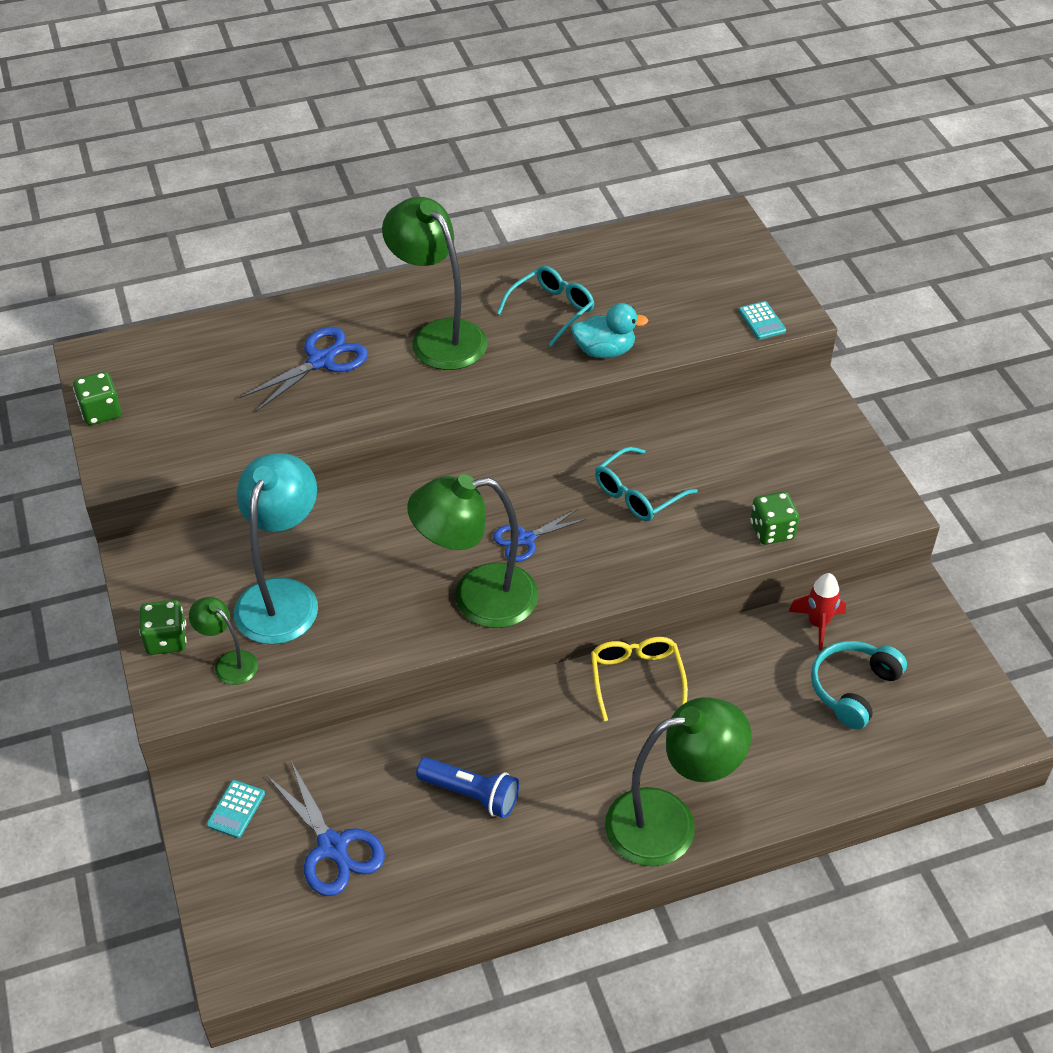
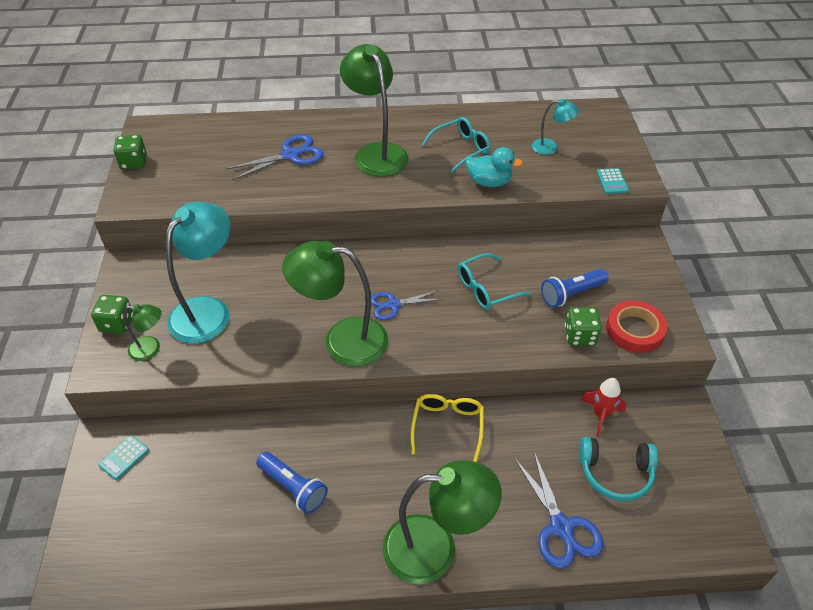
camera: 15 degrees right, 0 degrees up
(229, 663) = (151, 349): green lamp -> green lamp turned 135 degrees clockwise
(332, 847) = (178, 504): blue scissors -> blue scissors (561, 527)
(669, 286) = (551, 147): none -> turquoise lamp
(746, 480) = (571, 294): none -> blue flashlight
(835, 510) = (634, 330): none -> red tape
(853, 689) = (615, 473): turquoise headphones -> turquoise headphones turned 135 degrees counterclockwise

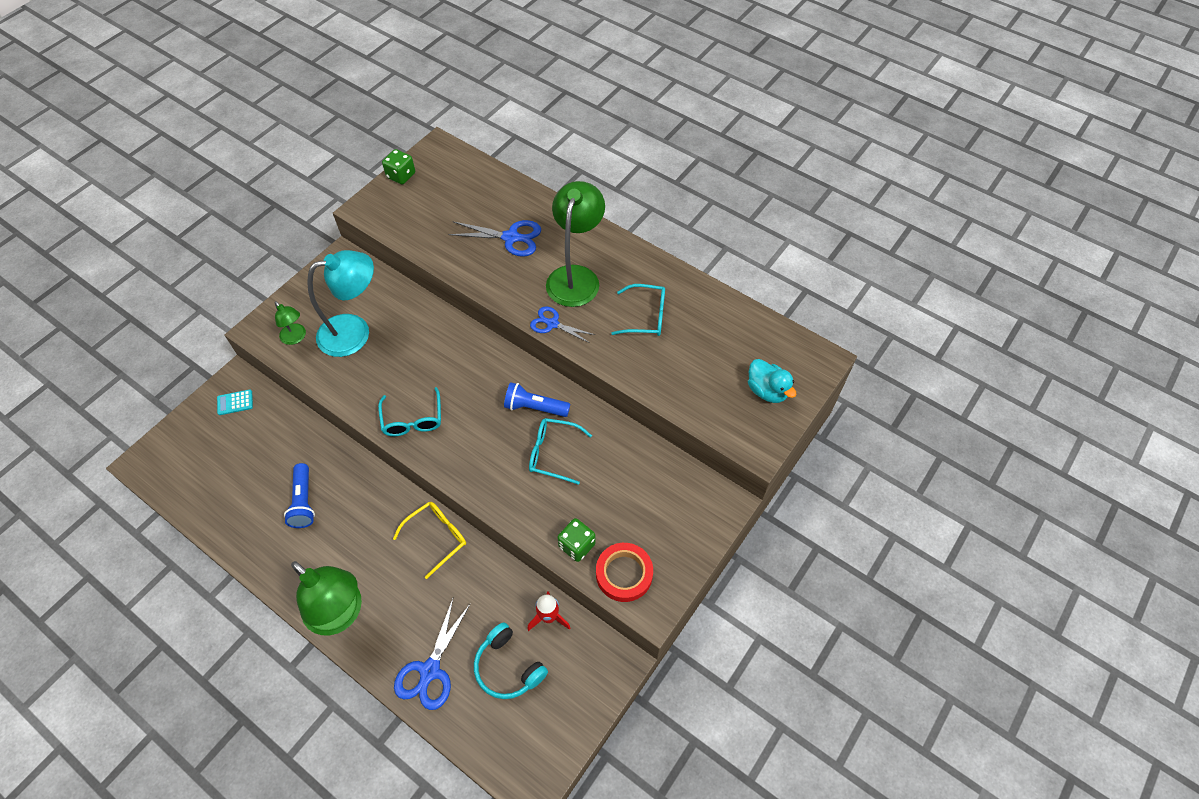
camera: 40 degrees right, 10 degrees up
(117, 324) = (295, 303): green dice -> none
(342, 340) = (412, 420): green lamp -> turquoise glasses
(393, 305) = (474, 417): blue scissors -> blue scissors (552, 324)
(489, 182) = (632, 364): turquoise duck -> turquoise duck (767, 391)
(551, 147) = (723, 364): turquoise lamp -> none
(571, 294) = (611, 506): blue flashlight -> blue flashlight (535, 407)
(612, 181) = (735, 434): turquoise calculator -> none

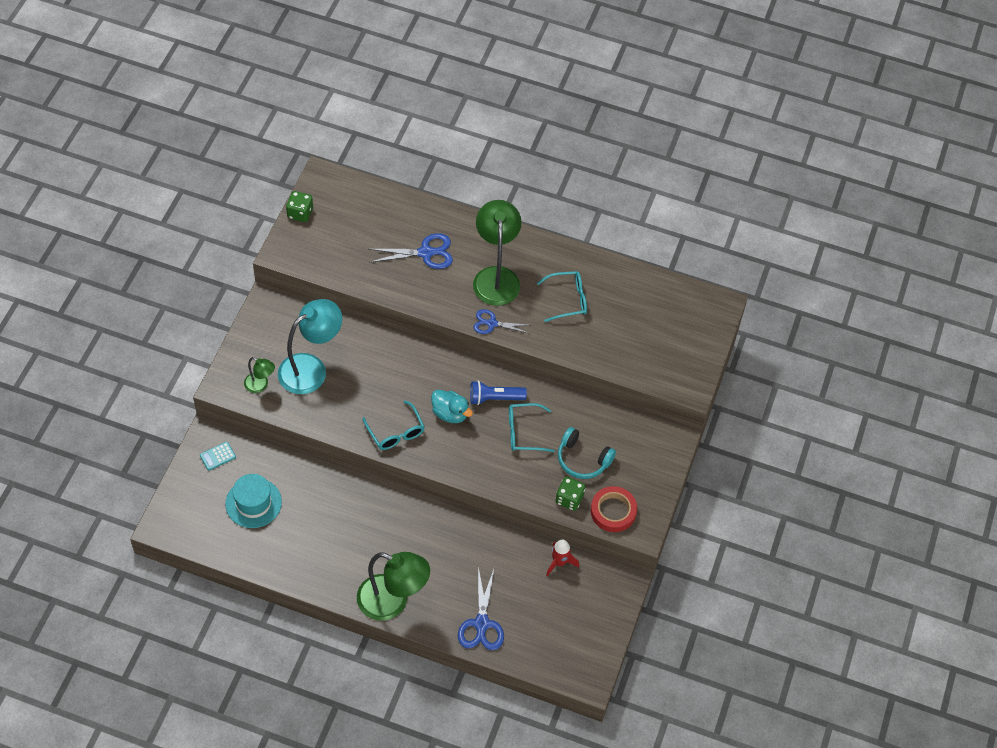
camera: 20 degrees left, 0 degrees up
(246, 461) = (253, 503): none -> turquoise hat
(303, 502) = (320, 524): blue flashlight -> none
(437, 537) = (445, 524): yellow glasses -> none
(508, 667) = (541, 606): turquoise headphones -> turquoise headphones (582, 459)
(767, 391) = (685, 341): turquoise duck -> turquoise duck (450, 413)

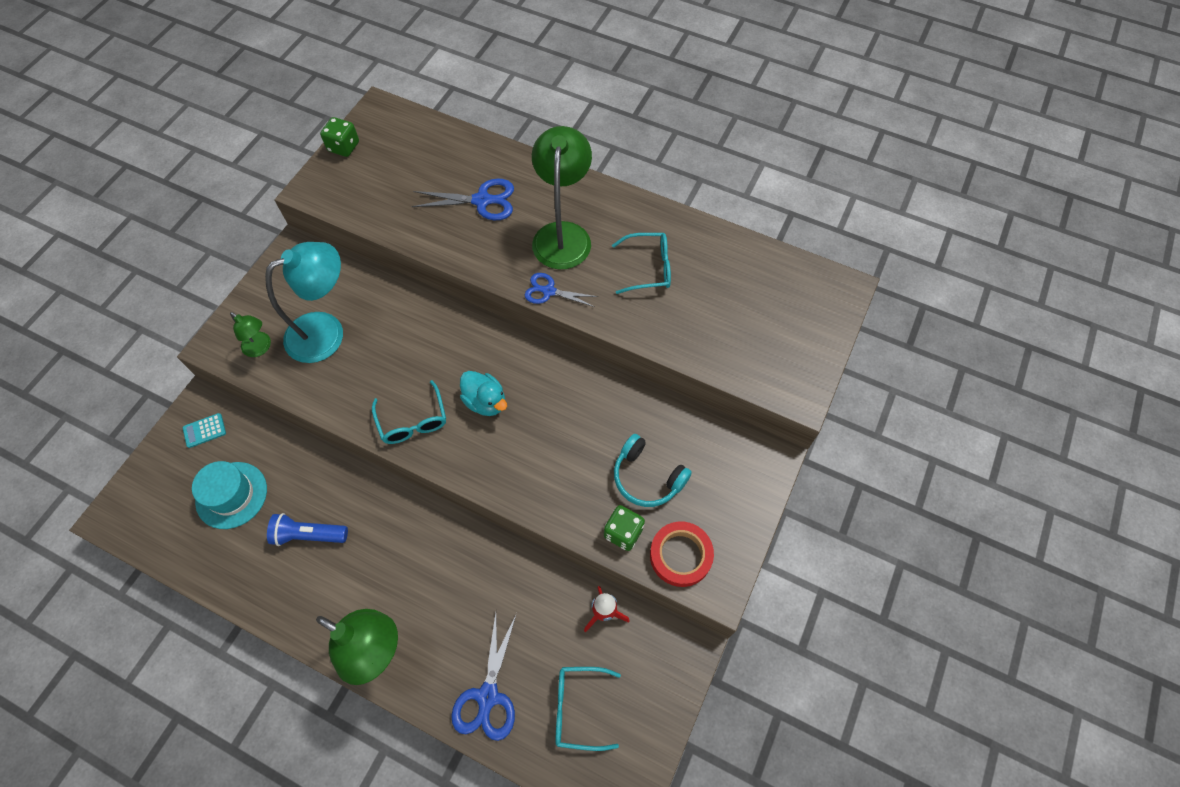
camera: 10 degrees right, 5 degrees up
(495, 398) = (544, 386): blue flashlight -> blue flashlight (309, 535)
(524, 432) = (575, 434): turquoise glasses -> turquoise glasses (578, 708)

